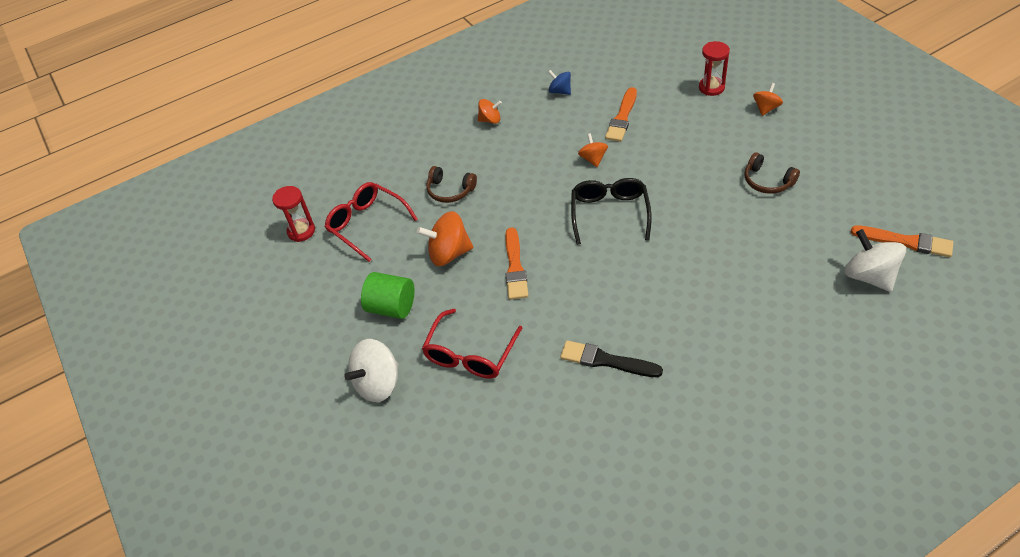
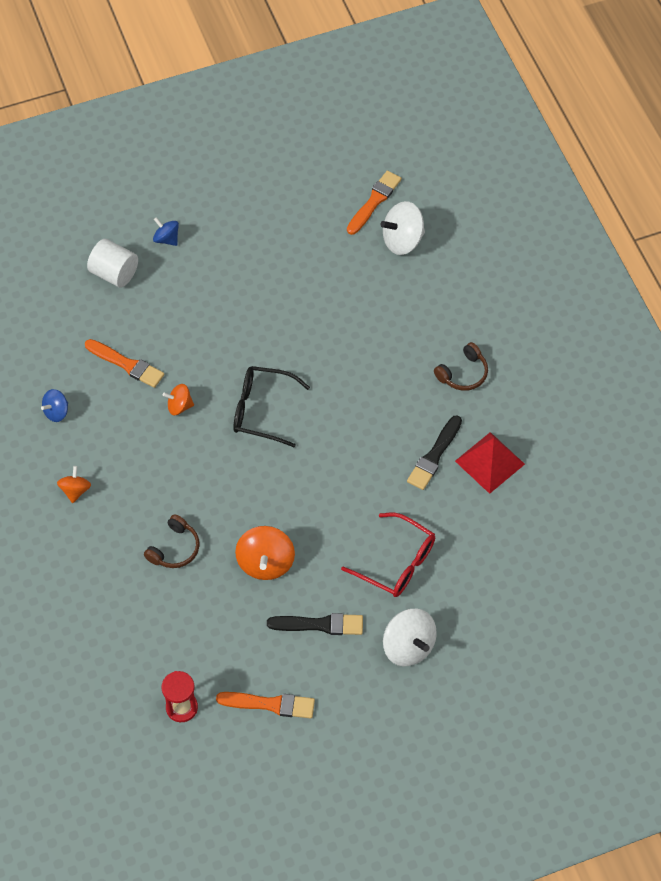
camera: 85 degrees left, 10 degrees up
(367, 224) = (195, 638): red glasses -> none
(392, 307) = (320, 625): green cylinder -> black brush
(515, 267) = (304, 506): orange brush -> orange brush (270, 704)
(615, 414) = (489, 462): none -> red pyramid
(711, 87) = (114, 273): red hourglass -> white cylinder
(766, 108) = (166, 239): orange spinning top -> blue spinning top
(767, 181) = (267, 272): brown headphones -> brown headphones (463, 374)

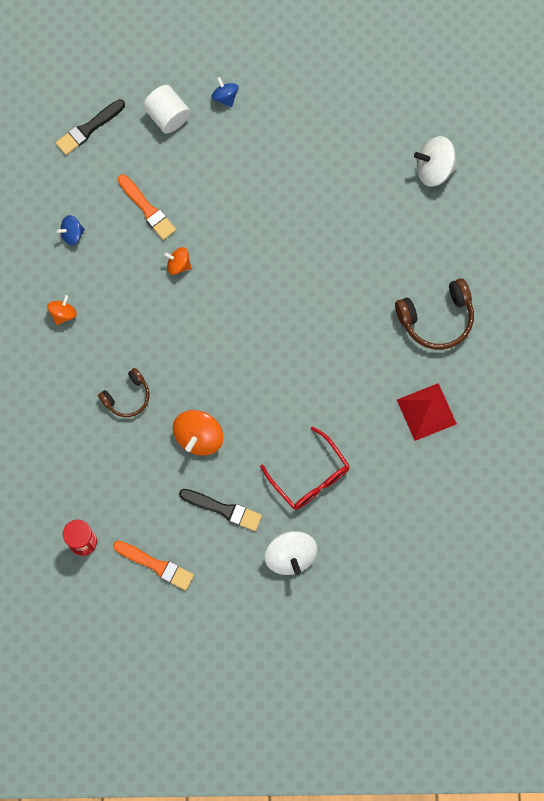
camera: 20 degrees right, 15 degrees up
(261, 410) = (247, 293): black glasses -> none
(374, 201) = (424, 121): orange brush -> none
(434, 456) = (380, 388): black brush -> black brush (88, 128)
(463, 374) = (437, 319): brown headphones -> brown headphones, size x1.58

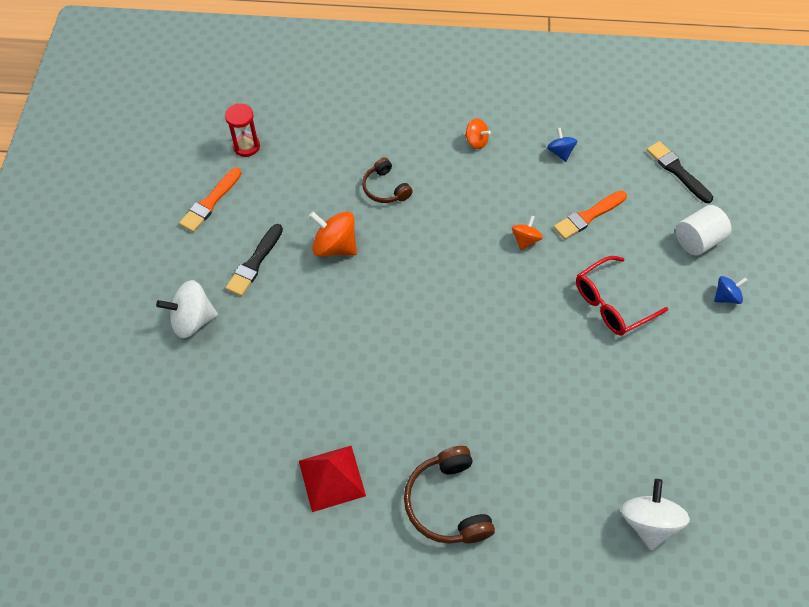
camera: 95 degrees right, 15 degrees down
(310, 477) = (275, 346): red glasses -> red glasses (611, 303)

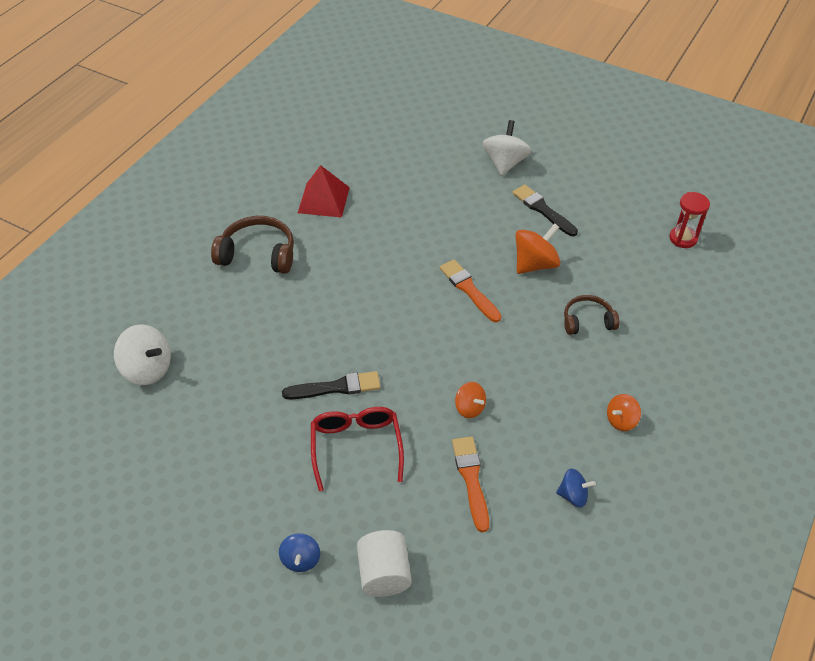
camera: 115 degrees right, 10 degrees down
(210, 202) = (623, 200): orange brush -> orange brush (469, 289)
(677, 171) = (491, 611): black brush -> black brush (336, 387)

